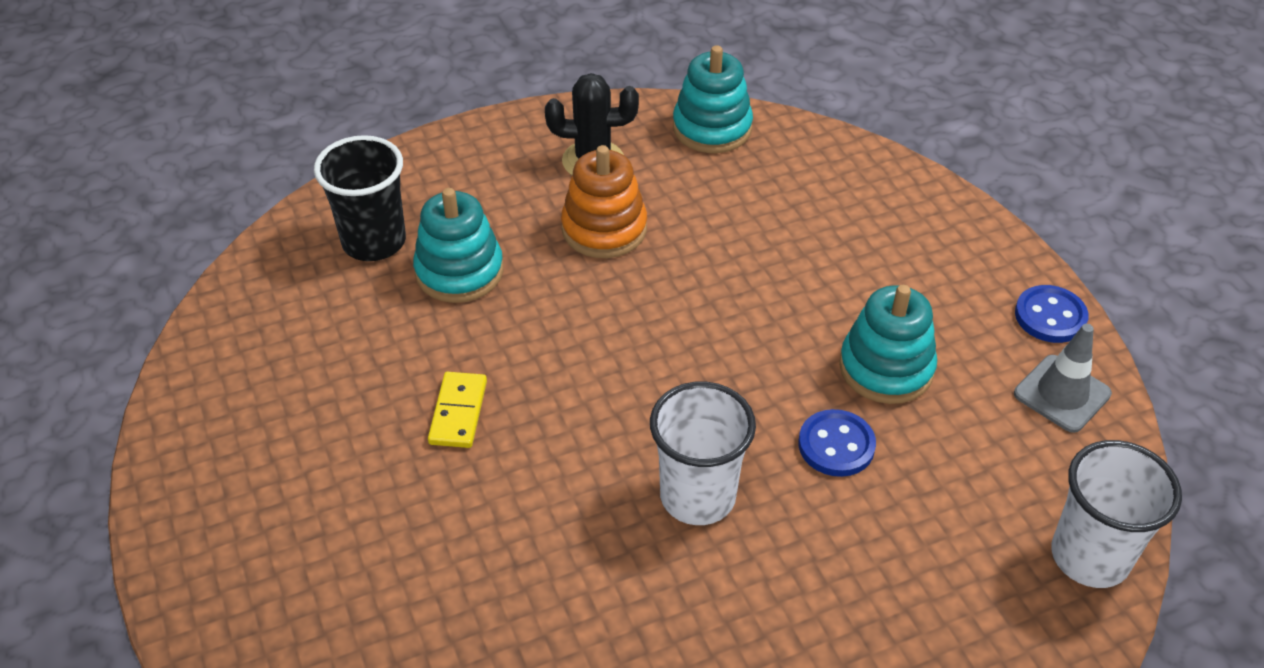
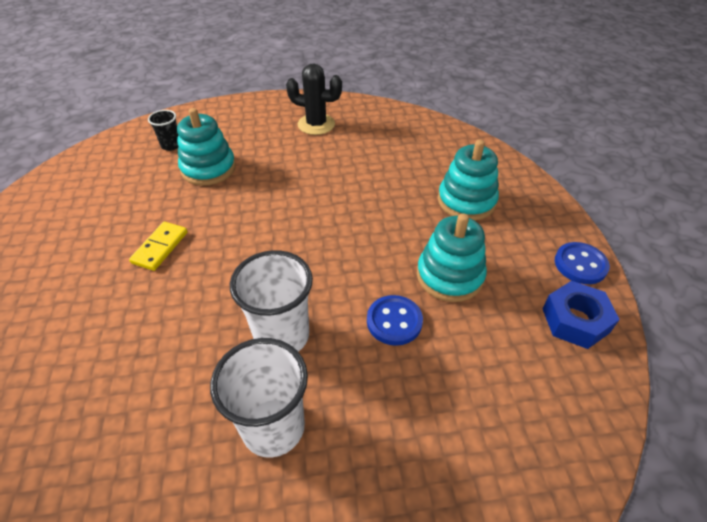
camera: 15 degrees right, 0 degrees up
(374, 242) = (171, 145): black cup -> black cup, size x0.53
(604, 229) = (304, 160): orange stacking toy -> none
(712, 128) = (393, 118): turquoise stacking toy -> turquoise stacking toy (466, 201)
(1062, 394) = (575, 320): grey traffic cone -> blue nut
(1090, 556) = (565, 456): white cup -> white cup (273, 427)

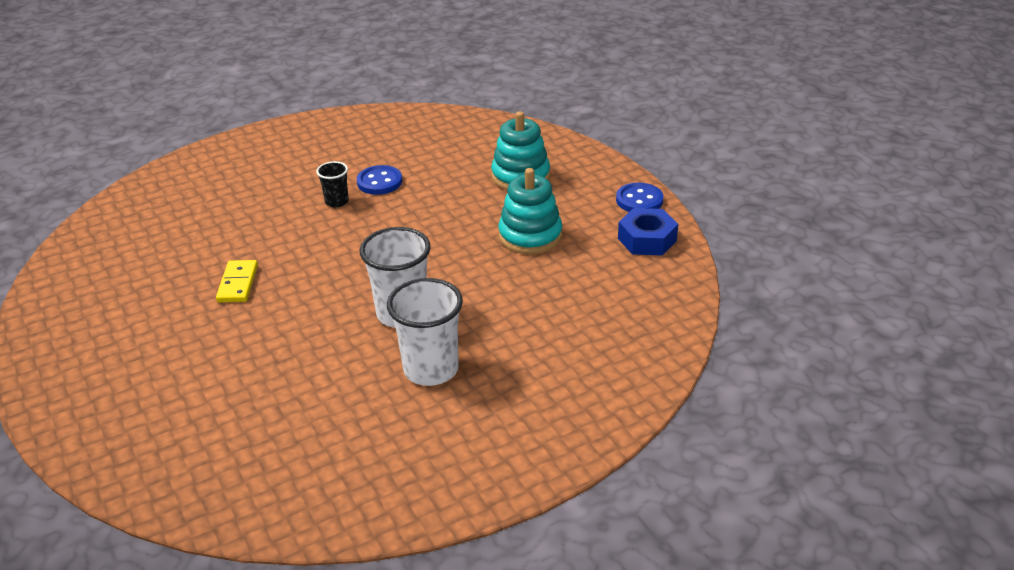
camera: 20 degrees left, 10 degrees down
(171, 145) = (180, 198): black cup -> black cup (337, 201)
(208, 168) = (240, 209): turquoise stacking toy -> none
(316, 124) = (332, 144): black cactus -> none
(394, 321) = (496, 279): blue button -> blue button (379, 182)

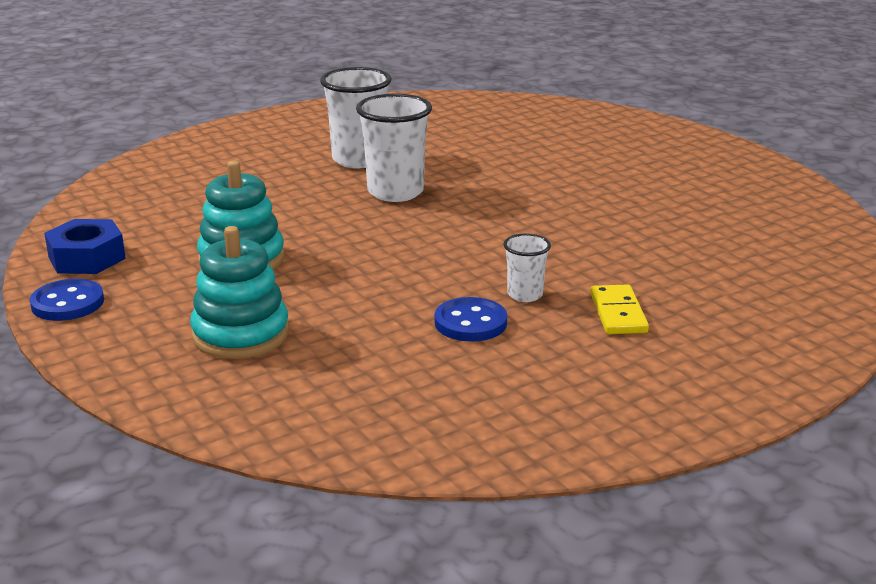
camera: 175 degrees right, 10 degrees down
(238, 283) = (596, 211): yellow domino -> yellow domino (618, 313)
(337, 201) = (525, 295): black cup -> white cup

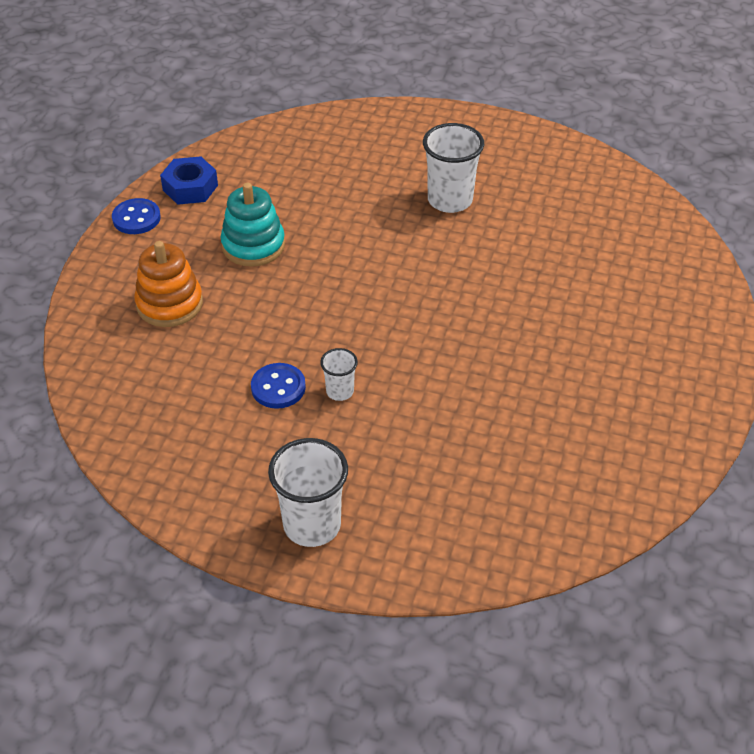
camera: 50 degrees right, 20 degrees up
(241, 334) = (169, 304): turquoise stacking toy -> orange stacking toy
(395, 192) = (420, 248): white cup -> white cup (312, 525)
(618, 313) = (361, 448): yellow domino -> none

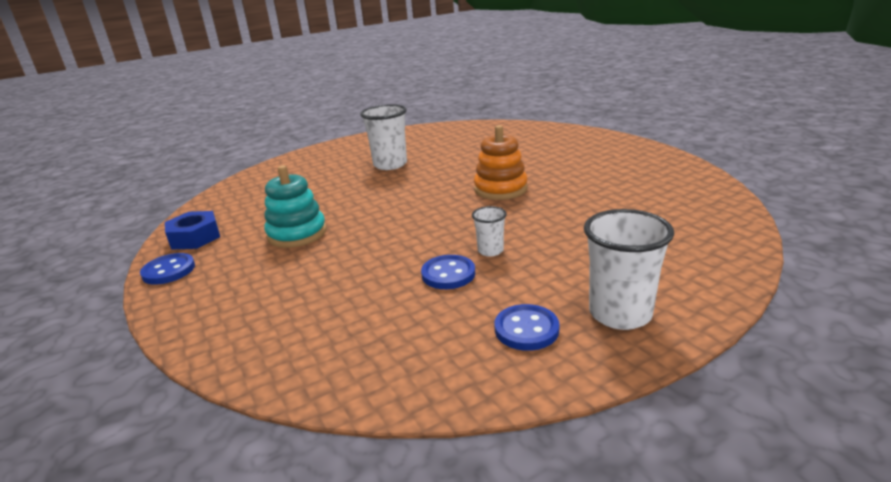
camera: 45 degrees left, 20 degrees down
(169, 304) = (279, 290): orange stacking toy -> orange stacking toy (500, 189)
(243, 479) = (526, 329): none -> blue button

